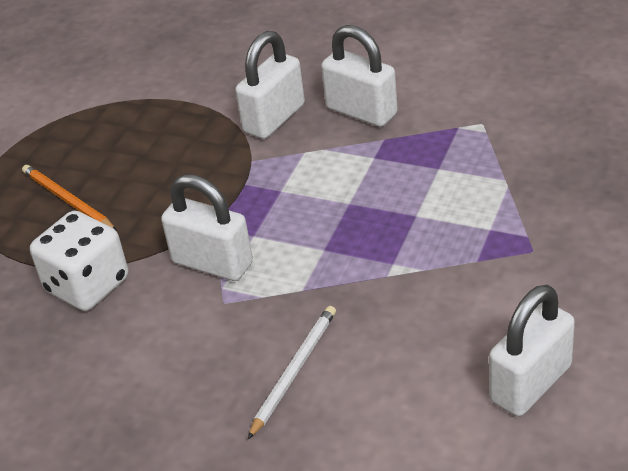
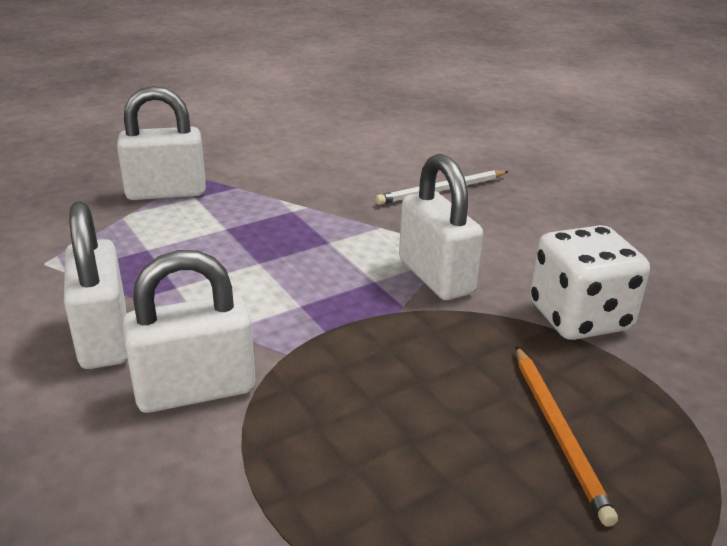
camera: 150 degrees left, 10 degrees down
(530, 383) = (309, 134): white padlock -> white padlock (166, 192)

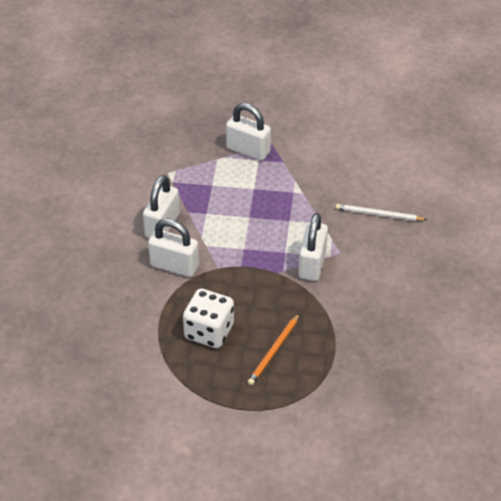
camera: 40 degrees right, 15 degrees up
(579, 317) = (345, 316): white dice -> white dice (209, 331)

